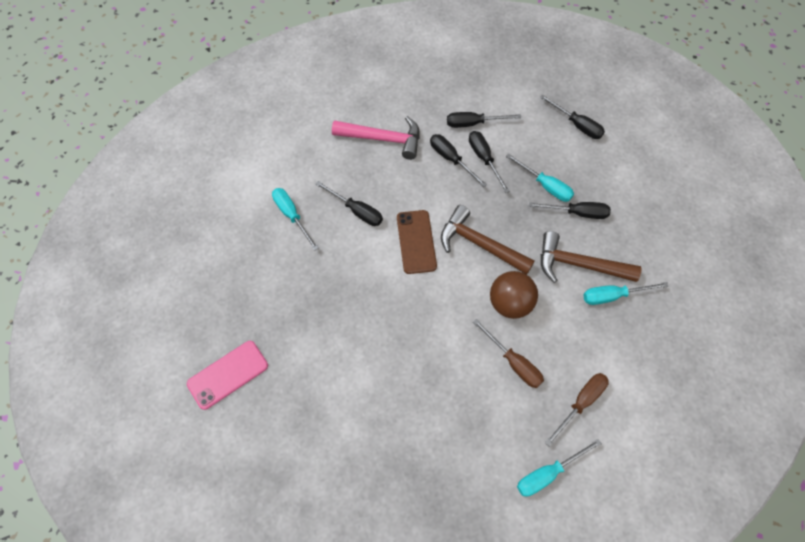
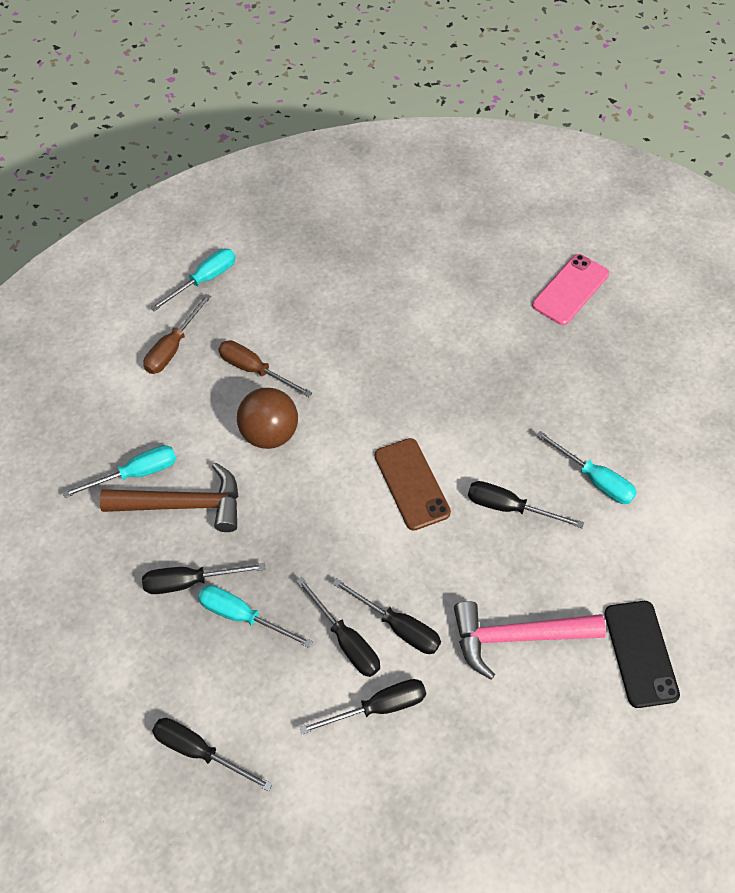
camera: 165 degrees right, 5 degrees down
(317, 116) = (641, 653): none -> black phone
(479, 244) = (324, 501): brown hammer -> none

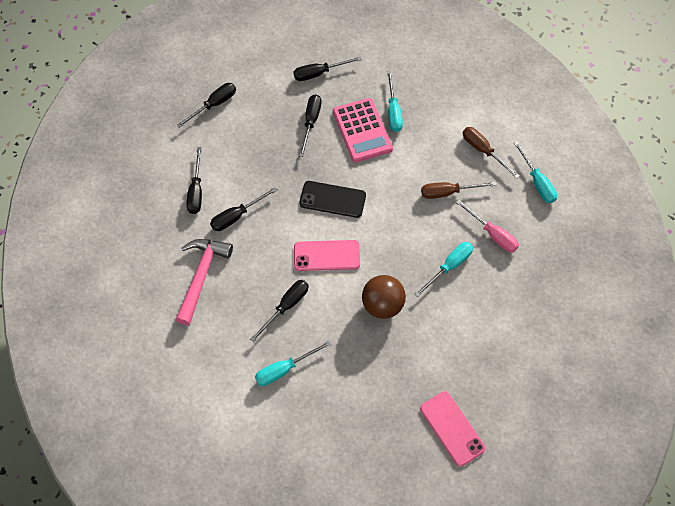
camera: 110 degrees right, 5 degrees up
(184, 505) = (362, 130): brown hammer -> pink calculator
(242, 616) = (279, 142): turquoise screwdriver -> turquoise screwdriver (449, 267)
(255, 370) = (448, 192): brown screwdriver -> brown screwdriver turned 150 degrees counterclockwise
(269, 434) = (395, 187): brown ball -> brown ball (382, 305)
(301, 309) = (492, 234): none -> pink screwdriver
(346, 640) = (241, 187): black screwdriver -> black screwdriver (319, 73)
(412, 484) = (326, 256): brown phone -> pink phone
(641, 653) = (159, 341): black phone -> black phone (332, 199)

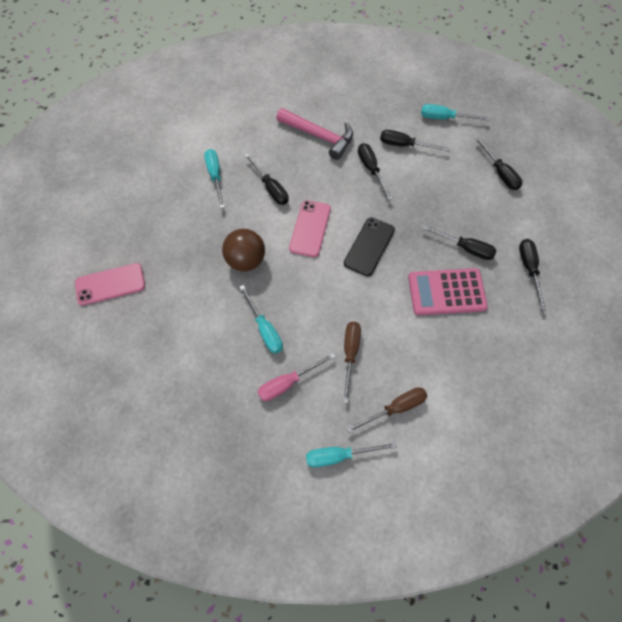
camera: 105 degrees right, 0 degrees up
(393, 111) = (466, 329): turquoise screwdriver -> turquoise screwdriver (445, 118)

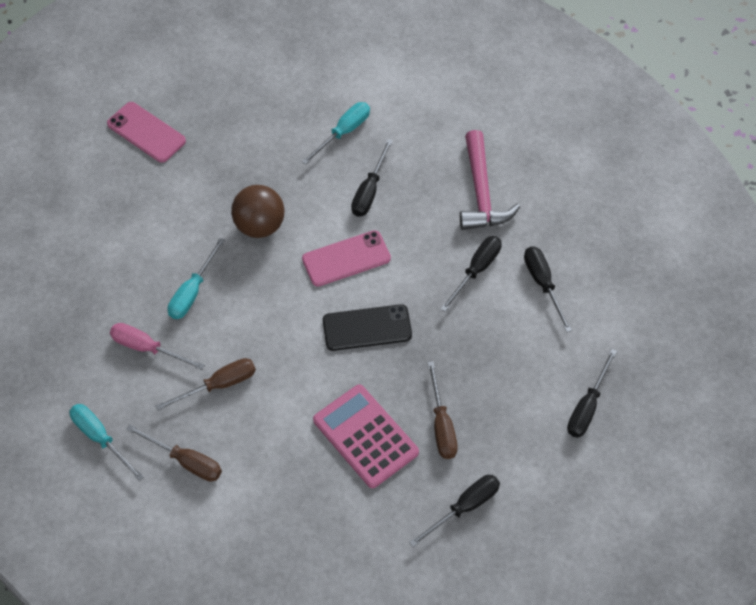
camera: 55 degrees right, 5 degrees down
(445, 118) = (624, 303): turquoise screwdriver -> none
(465, 248) = (441, 425): black screwdriver -> brown screwdriver

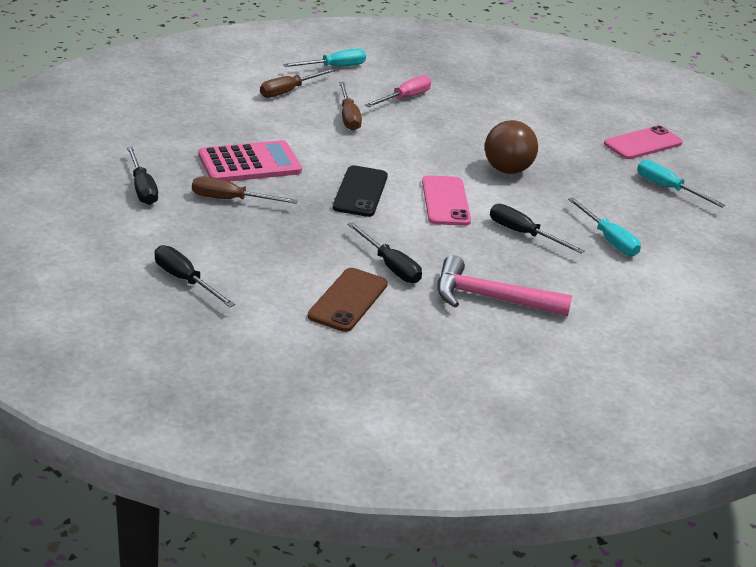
camera: 105 degrees right, 25 degrees down
(192, 292) = (450, 126): turquoise screwdriver -> turquoise screwdriver (668, 188)
(543, 284) = (348, 300): black screwdriver -> brown phone

